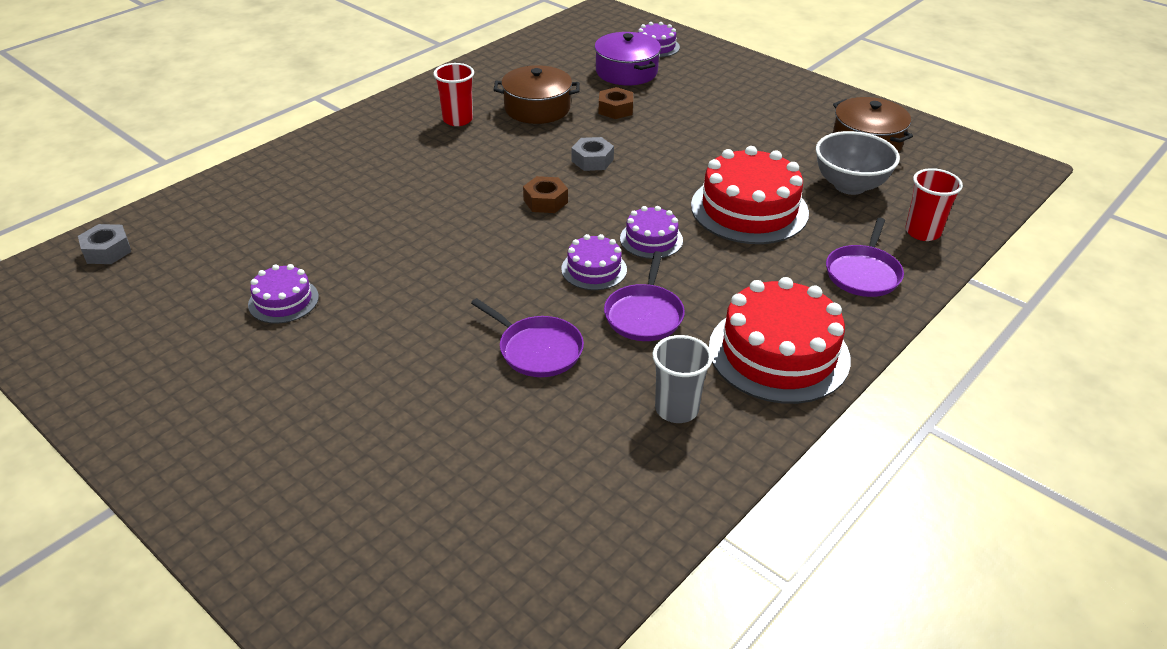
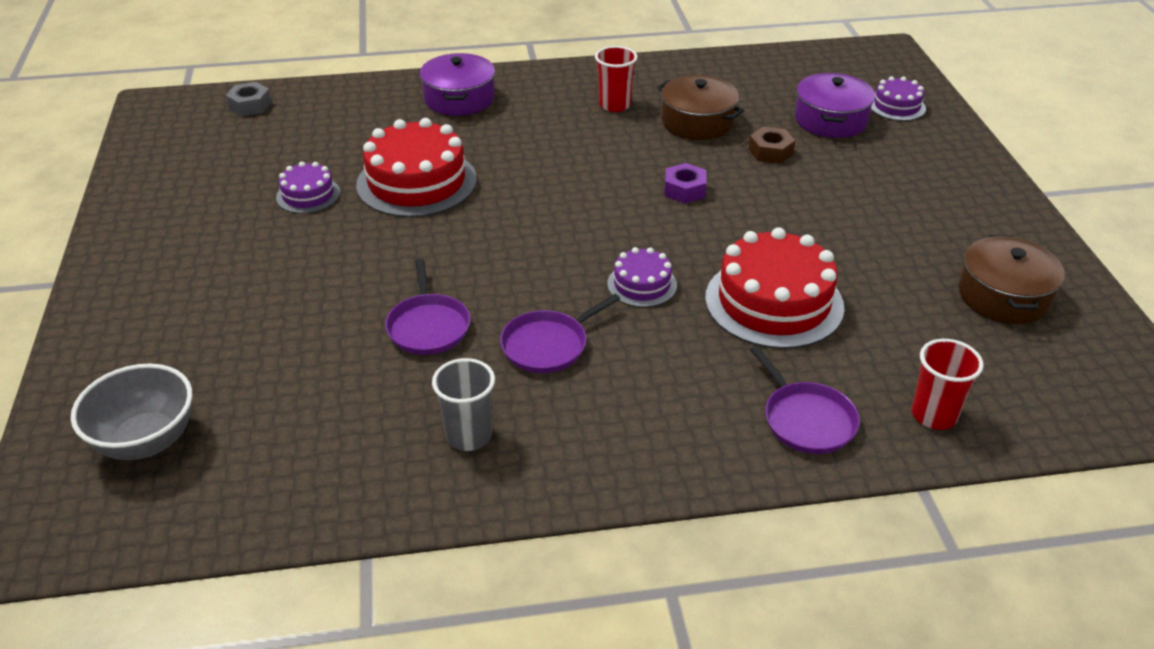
camera: 40 degrees right, 0 degrees up
(317, 164) = (459, 99): none -> purple pot
(545, 201) = (595, 208): brown nut -> none
(592, 160) = (684, 190): grey nut -> purple nut
(594, 269) = (558, 285): purple cake -> none
(778, 353) = (618, 443): red cake -> red cake (416, 182)
(850, 185) = (917, 330): grey bowl -> grey bowl (146, 441)
(863, 273) = (806, 420): purple pan -> purple pan turned 90 degrees counterclockwise

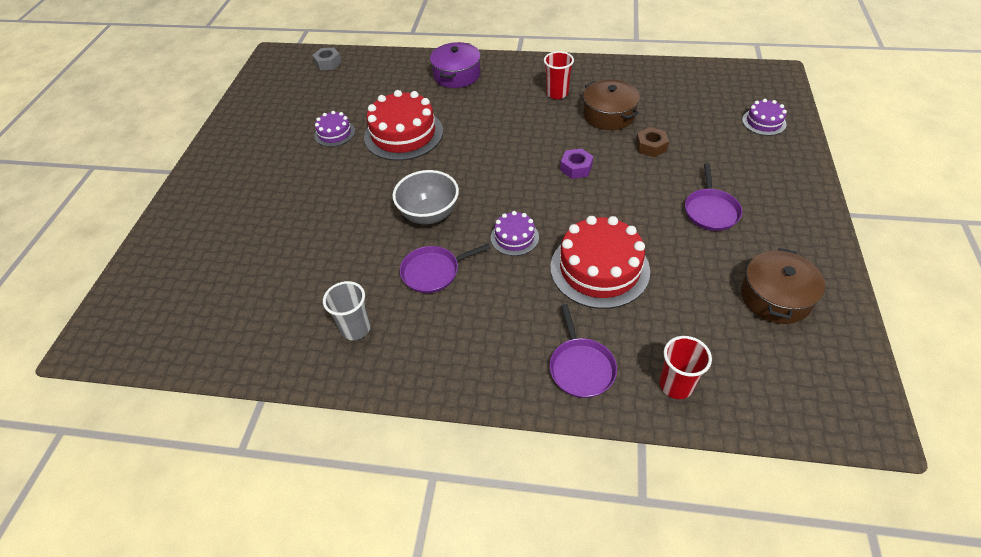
camera: 20 degrees right, 10 degrees up
(146, 441) = (174, 290): grey bowl -> grey bowl (429, 214)
(428, 326) = (365, 242): purple pan -> purple pan (711, 210)
(830, 120) = (707, 126): purple pot -> none

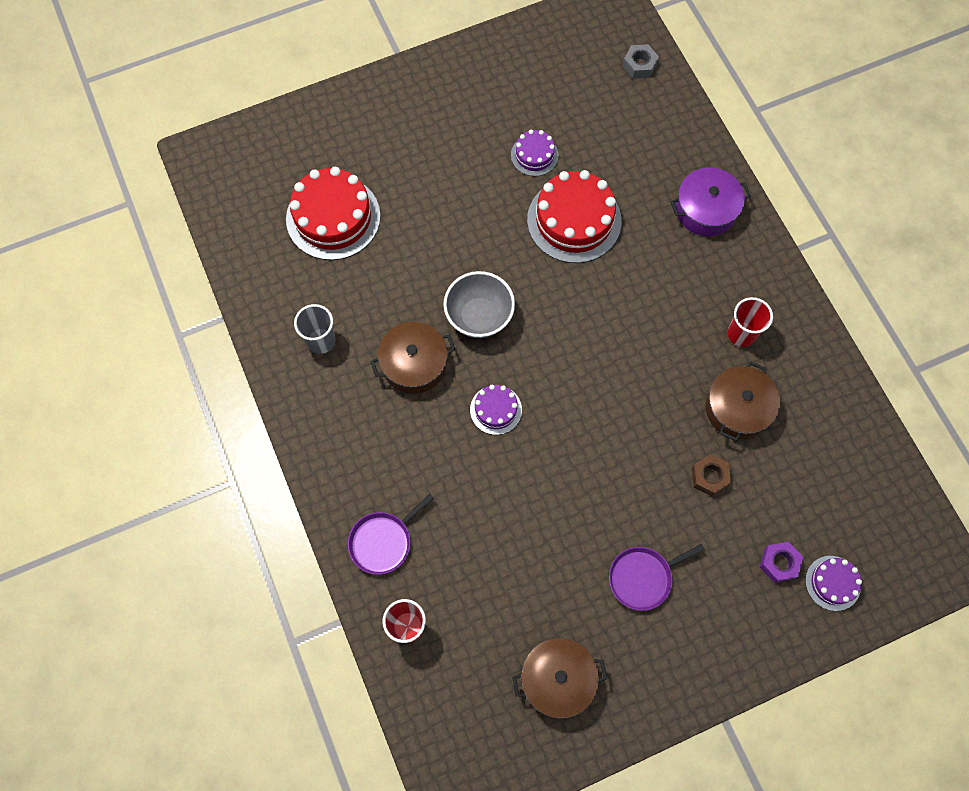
camera: 55 degrees right, 20 degrees up
(433, 272) = (414, 364): purple pan -> brown pot
(576, 168) = (627, 417): purple nut -> purple nut (779, 563)
(599, 269) = (501, 505): red cake -> red cake (333, 217)

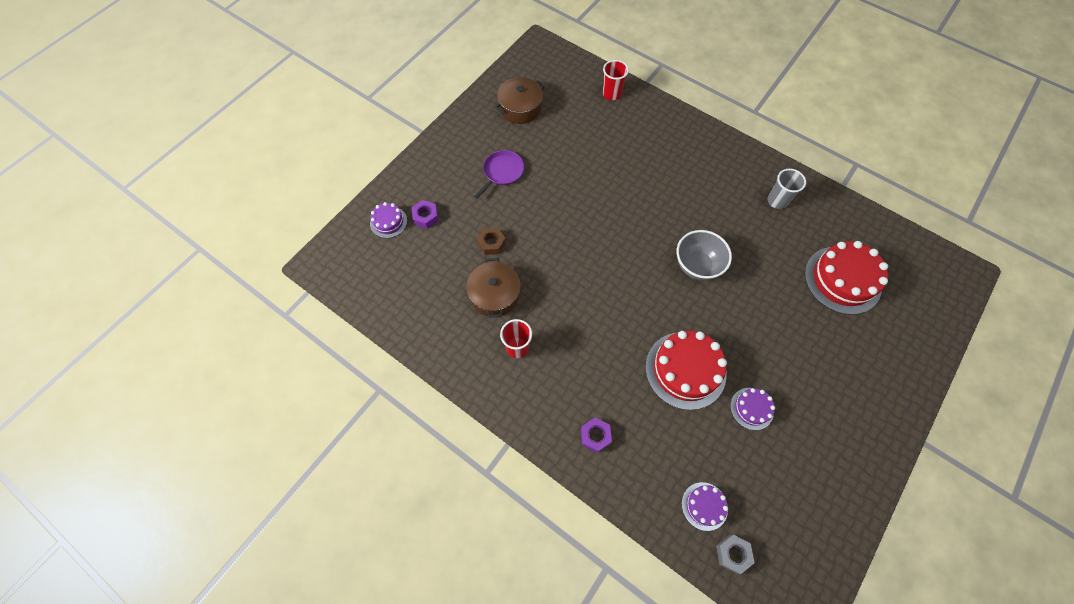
camera: 150 degrees right, 5 degrees down
(383, 541) = (654, 122): purple pan -> none
(414, 364) = (712, 216): brown pot -> none
(496, 409) = (645, 216): purple cake -> purple cake (704, 506)
(706, 210) = (595, 436): purple pot -> purple nut

